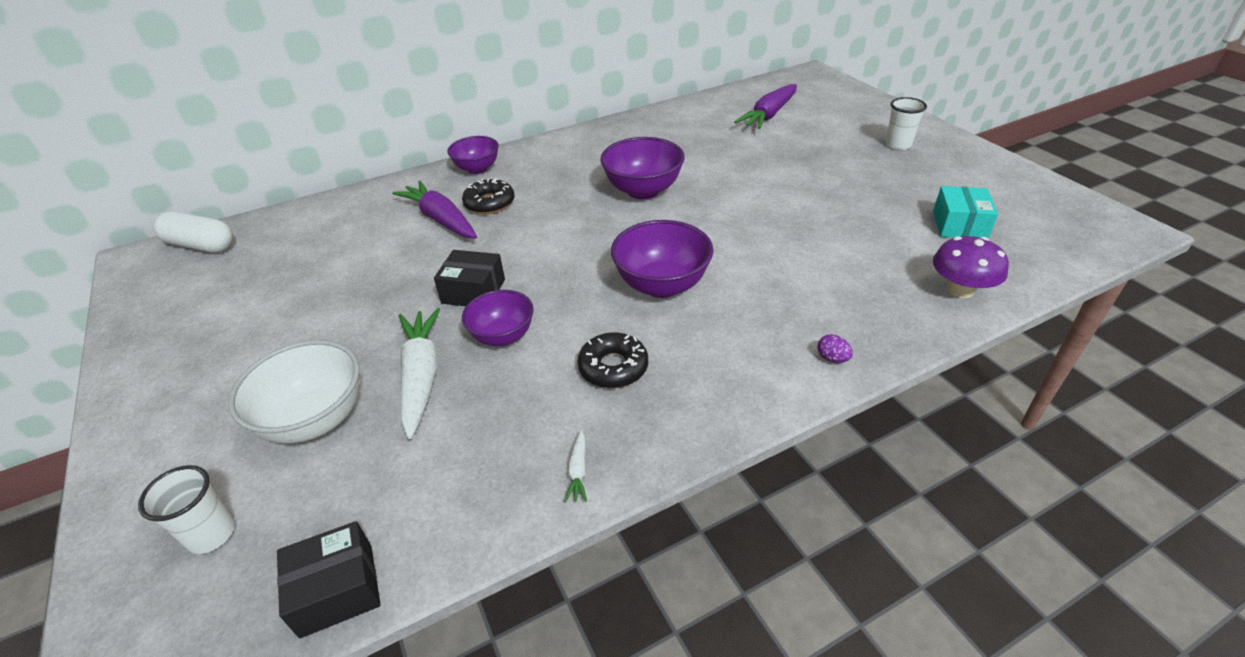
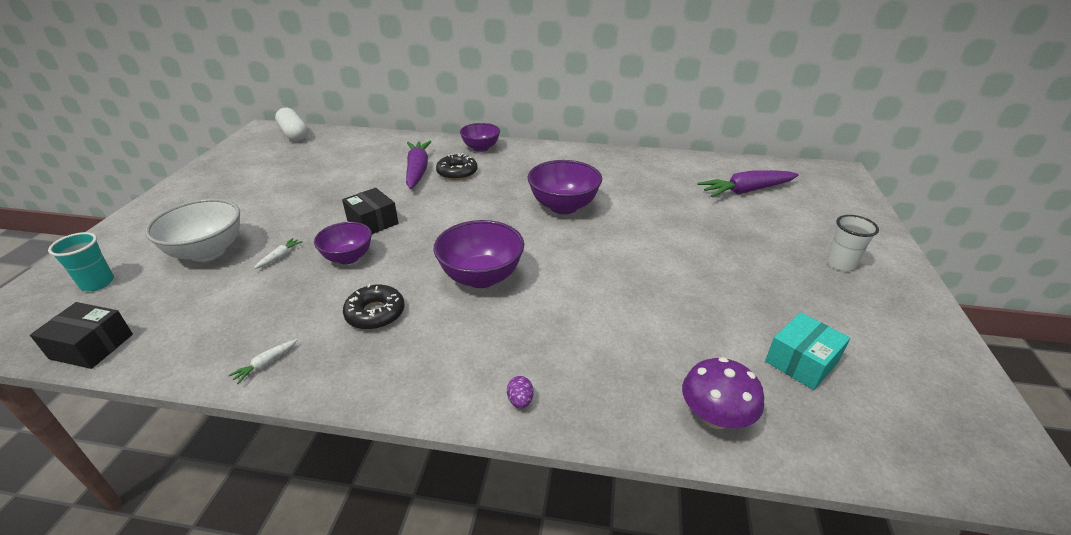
camera: 35 degrees right, 5 degrees down
(211, 534) = (97, 283): white cup -> turquoise cup
(421, 376) = (280, 257): white carrot -> white carrot, size x0.42

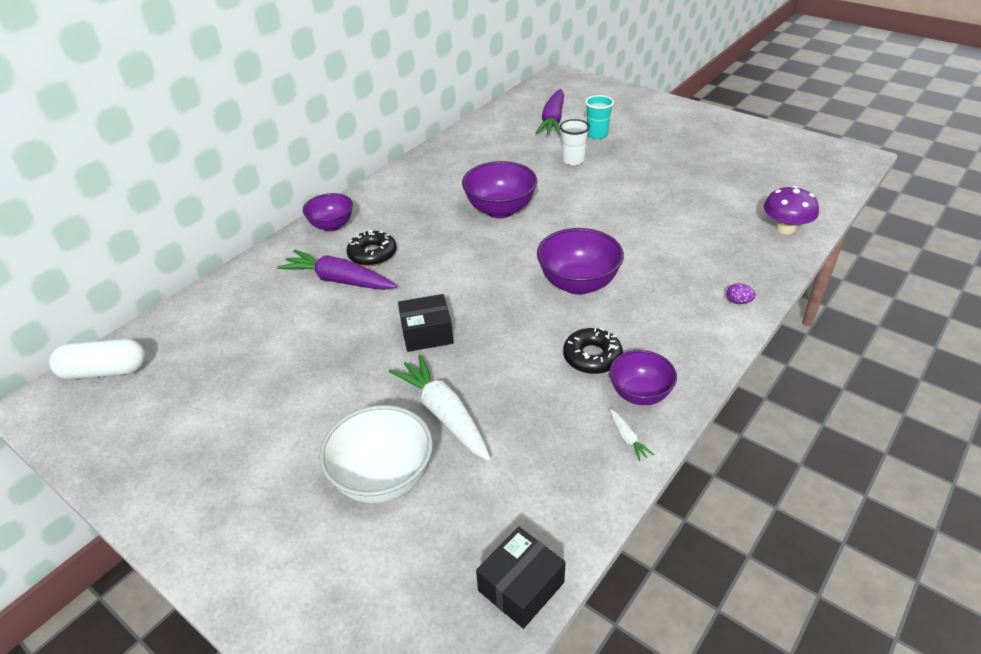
camera: 60 degrees left, 5 degrees up
(97, 283) = (378, 594): turquoise cup -> turquoise cup (597, 134)
(280, 257) = (444, 414): white carrot -> white carrot, size x2.36
(348, 257) = (484, 361): purple bowl -> purple bowl (639, 394)
(801, 361) = (753, 180): turquoise box -> none
(840, 263) = (669, 126): white cup -> white cup (573, 160)

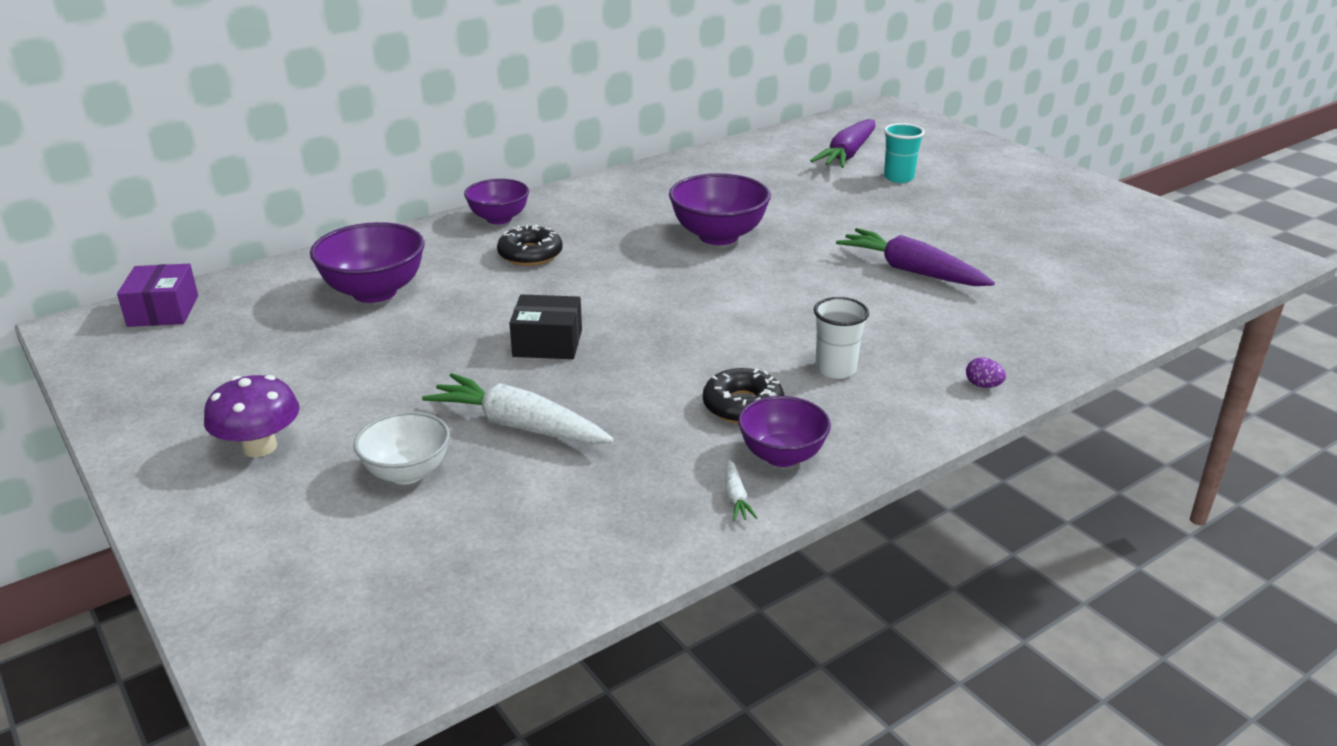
camera: 15 degrees right, 10 degrees down
(105, 371) = (163, 311): white capsule -> purple box
(339, 280) = (474, 273): purple carrot -> purple carrot (911, 271)
(383, 478) = (407, 473): white bowl -> white bowl, size x0.66
(444, 414) = (518, 426): white carrot -> white carrot turned 45 degrees counterclockwise
(521, 586) = (506, 613): black box -> none
(573, 160) = (848, 200): white cup -> white cup (835, 369)
(578, 284) = (772, 328): purple bowl -> purple bowl (374, 292)
(785, 228) = (1105, 319): purple mushroom -> purple mushroom (259, 447)

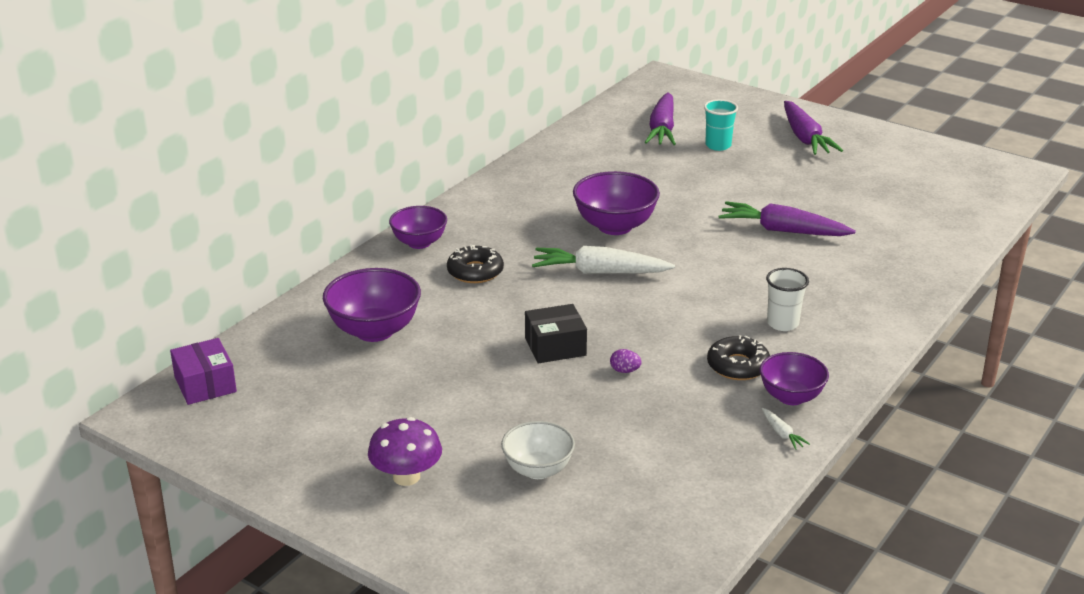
camera: 20 degrees left, 0 degrees up
(518, 426) = (589, 416): white carrot -> white carrot (599, 272)
(983, 385) = (890, 315): purple egg -> purple egg (625, 371)
(1007, 184) = (805, 138): none -> purple carrot

